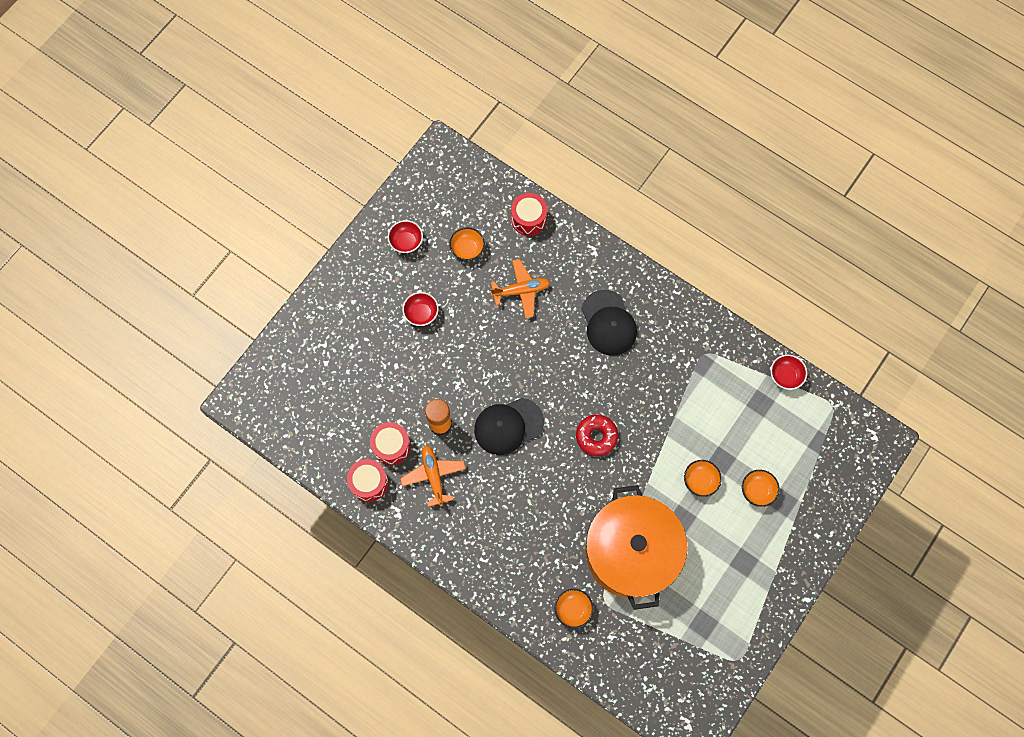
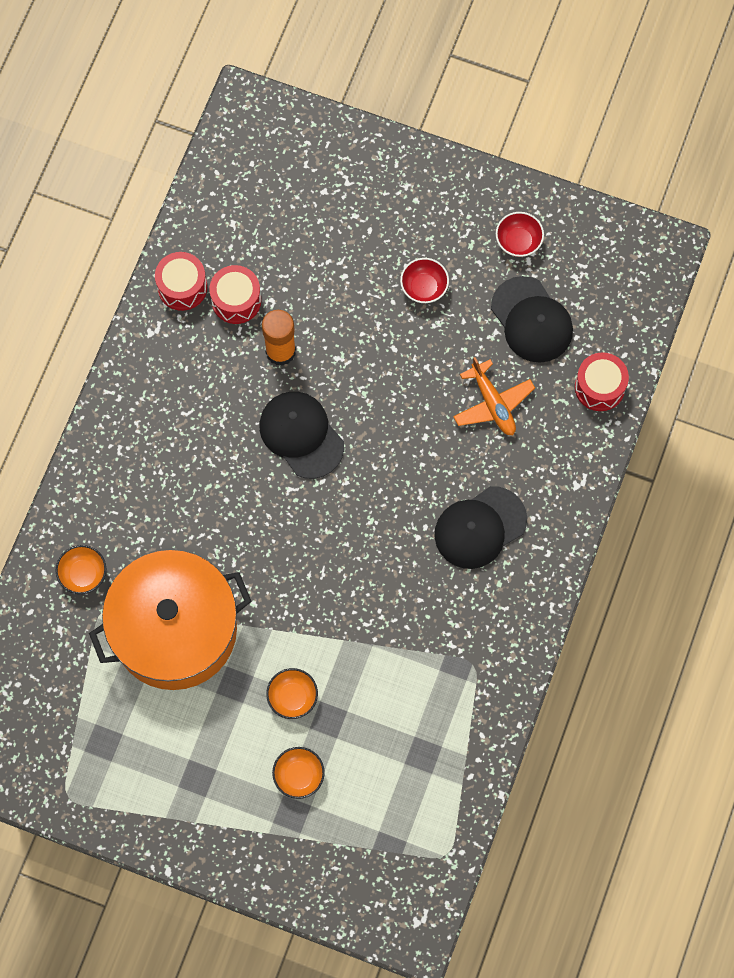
camera: 75 degrees right, 0 degrees up
(433, 476) = (211, 361): orange plane -> none
(467, 249) = (531, 320): orange bowl -> black cap
(596, 436) = (317, 549): red donut -> none
(785, 376) = (472, 781): red bowl -> none

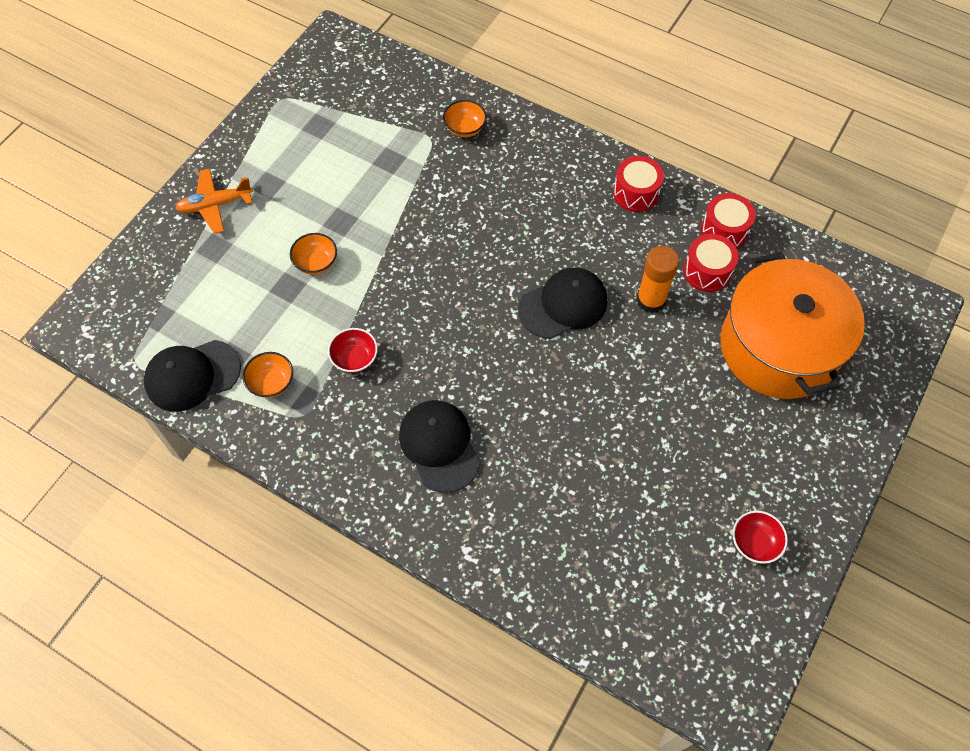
camera: 100 degrees right, 10 degrees down
(175, 630) = (400, 185): orange pot -> orange pot (778, 347)
(299, 776) = (245, 257): orange bowl -> orange bowl (271, 383)
(424, 287) = (707, 438): red bowl -> red bowl (355, 358)
(493, 403) = (570, 482): orange plane -> orange plane (215, 205)
(531, 320) = (660, 539): black cap -> black cap (192, 375)
(599, 387) = (573, 597): red drum -> red drum (636, 193)

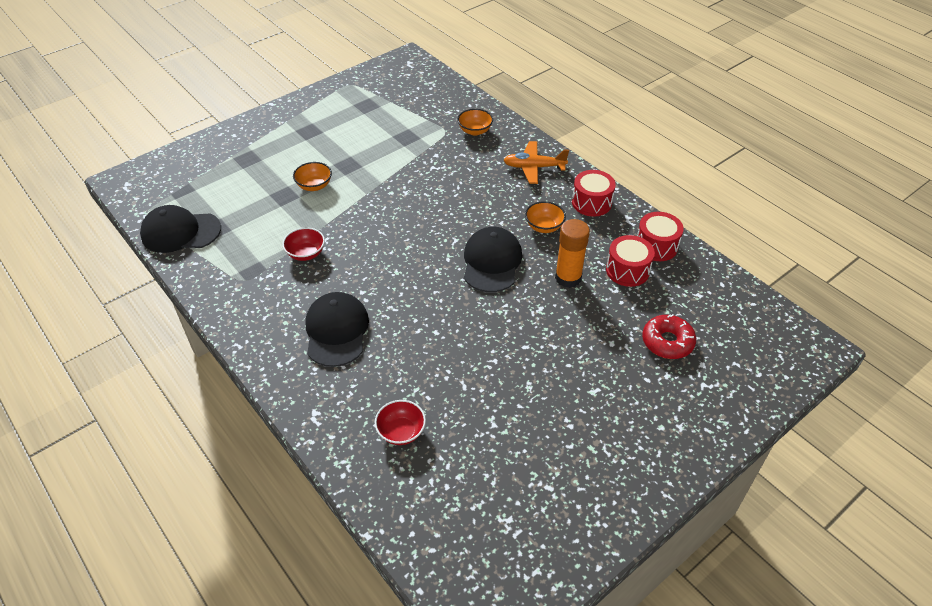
camera: 20 degrees right, 15 degrees down
(215, 205) = (264, 134): orange plane -> orange plane (534, 167)
(271, 383) = (234, 252): orange bowl -> orange bowl (544, 227)
(563, 305) = (492, 262): black cap -> black cap turned 75 degrees counterclockwise
(754, 543) = (574, 489): red bowl -> red bowl (401, 432)
(778, 347) = (667, 342): orange pot -> red donut

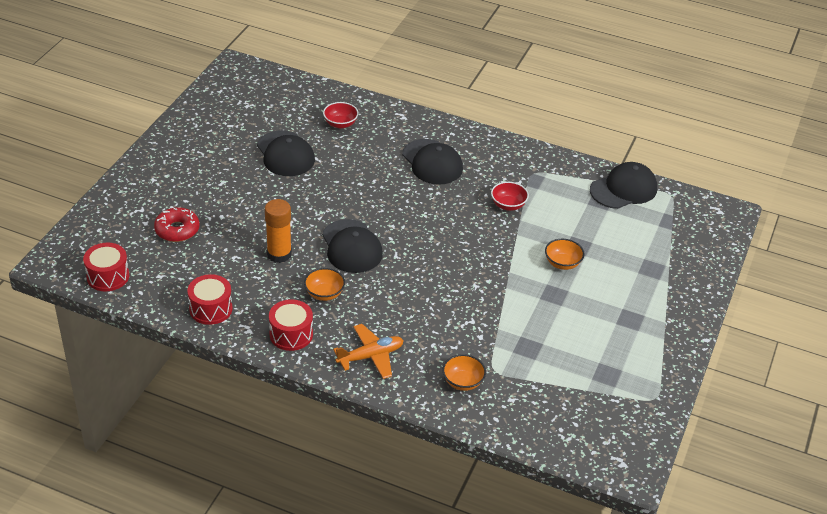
camera: 150 degrees right, 5 degrees down
(498, 406) = (285, 154): none -> black cap
(627, 270) = (230, 277): red drum -> red drum (108, 276)

